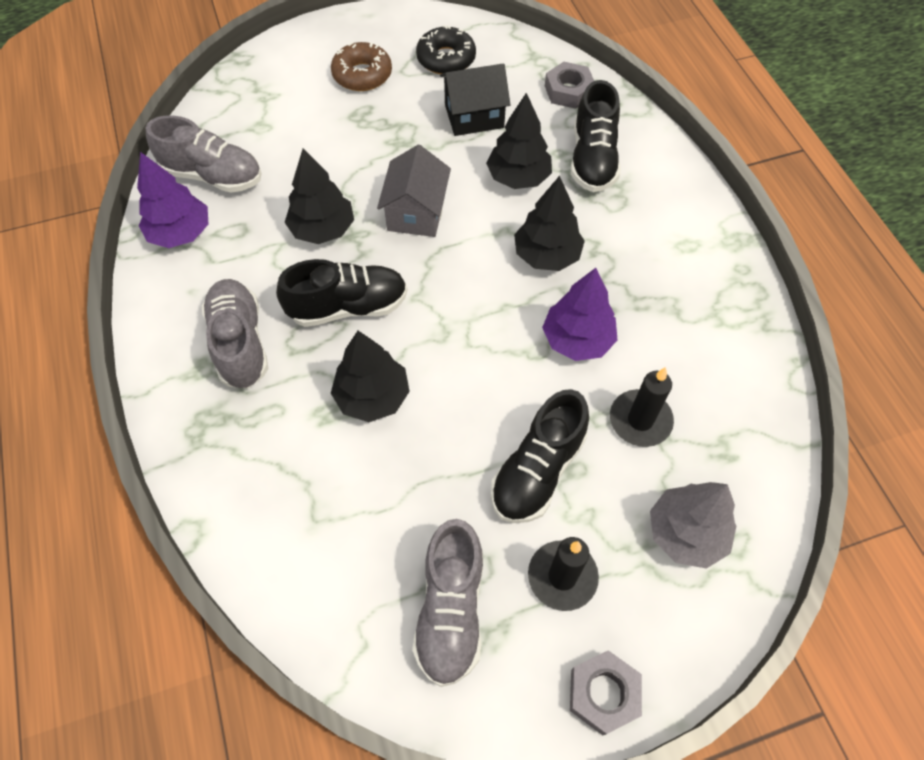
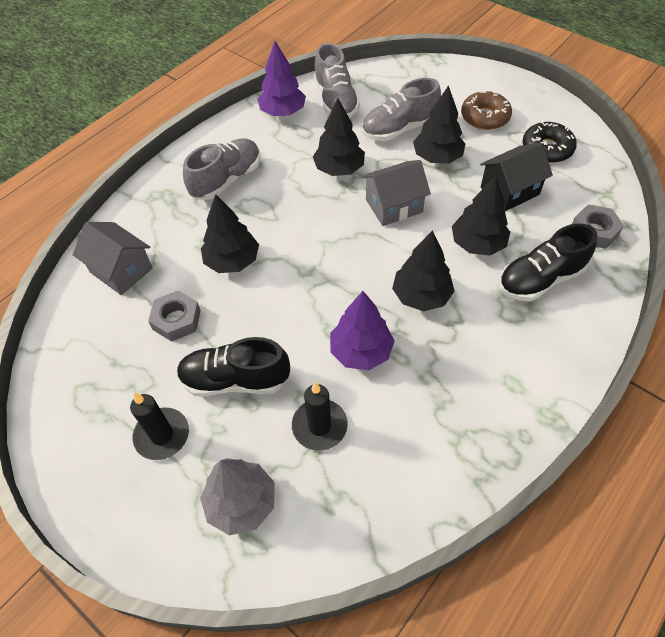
camera: 60 degrees right, 5 degrees down
(291, 524) = (121, 270): none -> grey house
(348, 307) = (290, 213): black shoe -> none
(382, 142) = (437, 157): none -> black tree
(451, 610) = (105, 382): grey shoe -> grey shoe (399, 129)
(474, 116) = (509, 191): black house -> black house turned 75 degrees counterclockwise
(603, 693) = (88, 503): grey nut -> grey nut (176, 320)

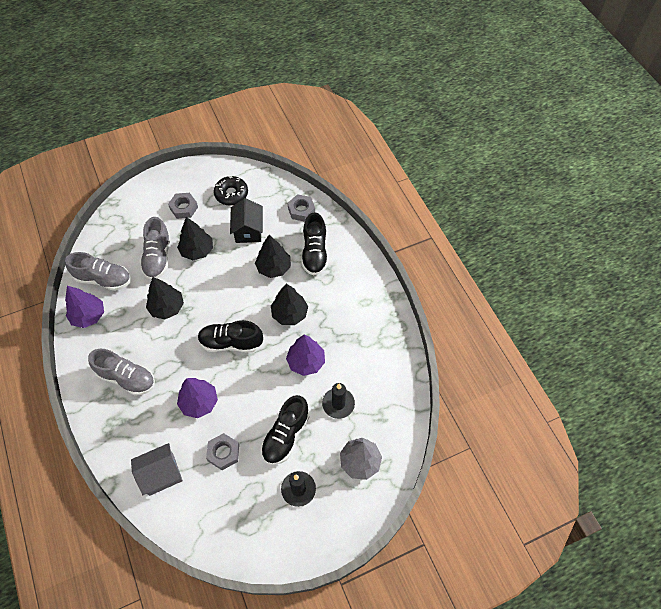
camera: 65 degrees left, 5 degrees up
(226, 180) = (127, 378): grey shoe -> grey shoe turned 135 degrees clockwise
(232, 261) = (199, 402): black tree -> purple tree
(334, 252) = (231, 343): none -> black shoe
(394, 206) = (218, 293): grey house -> none
(485, 117) = (184, 208): brown donut -> grey nut

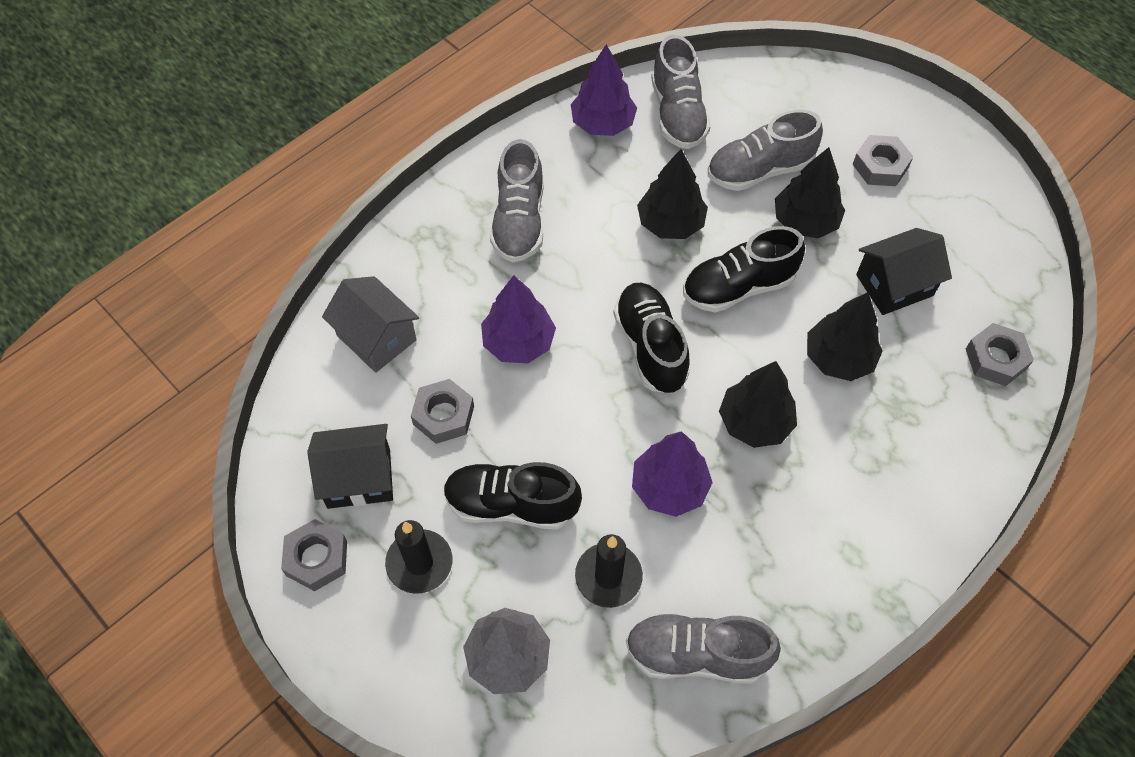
camera: 70 degrees right, 0 degrees up
(231, 194) = (957, 227): black donut -> none
(240, 507) = (359, 478): none -> black house
(275, 541) = (316, 558): none -> grey nut
(315, 253) = (911, 419): black shoe -> black shoe (738, 287)
(386, 380) = (696, 654): none -> grey shoe

